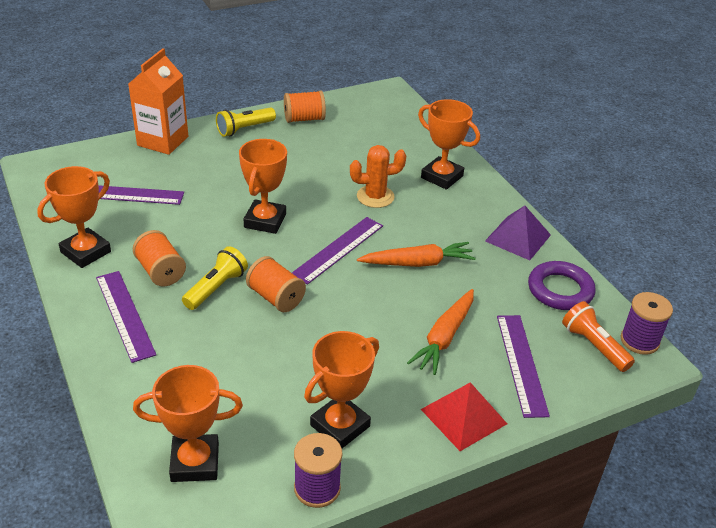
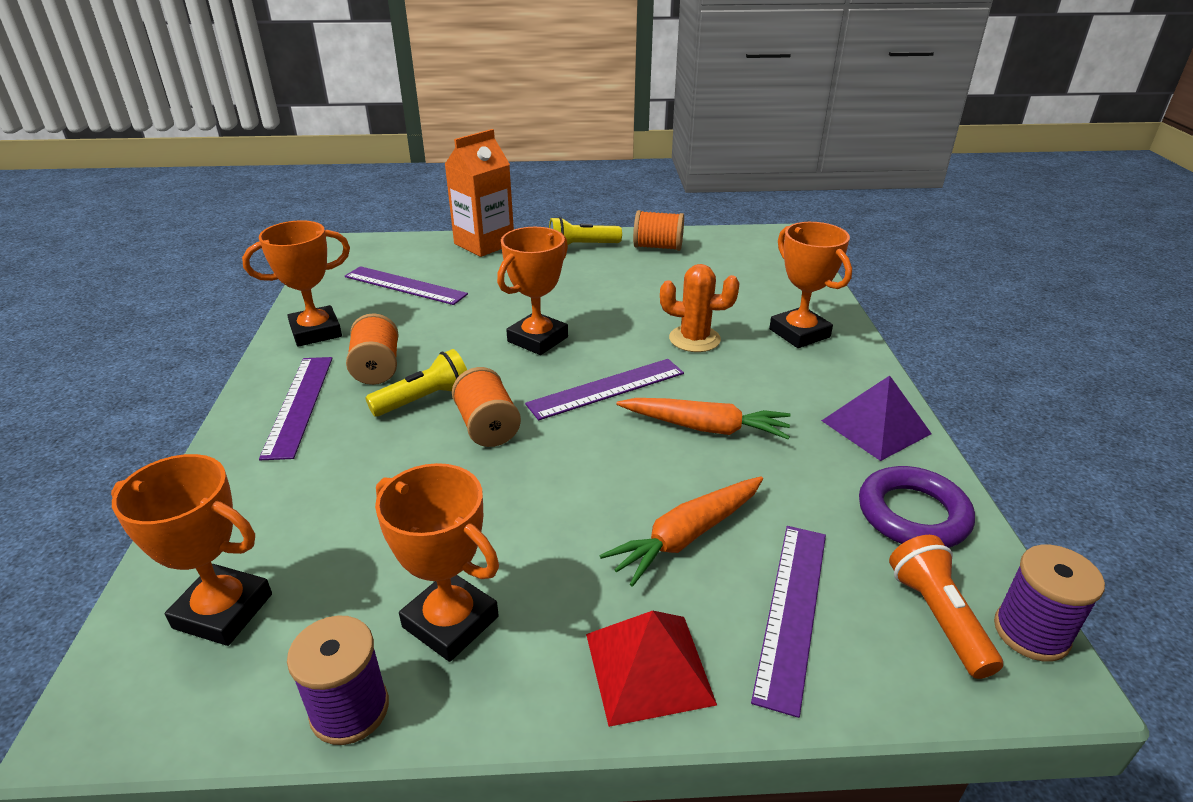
camera: 25 degrees right, 5 degrees down
(340, 426) = (450, 622): orange trophy -> orange trophy turned 60 degrees clockwise

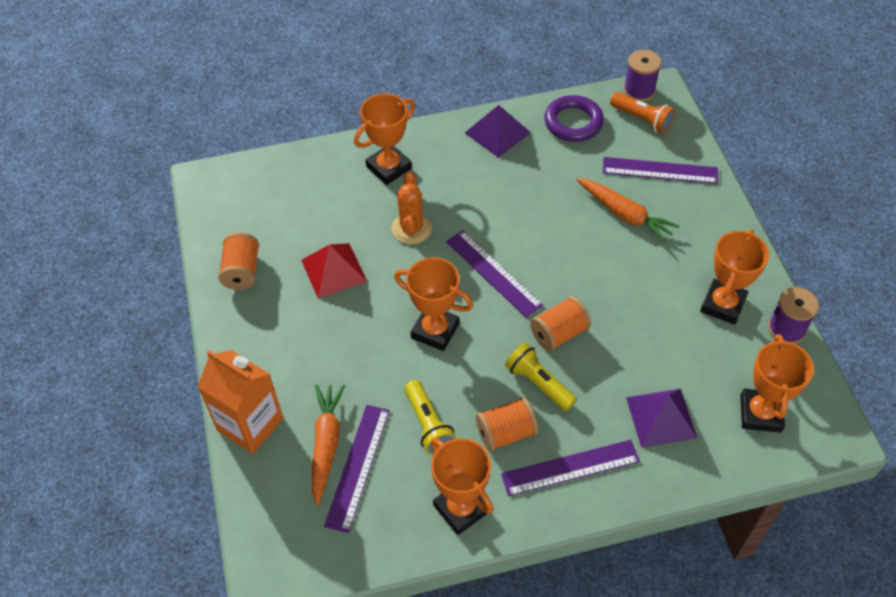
camera: 100 degrees left, 20 degrees up
(303, 494) = (661, 417): none -> purple pyramid
(581, 246) = (247, 334): yellow flashlight -> yellow flashlight (428, 425)
(648, 668) = (715, 221): red pyramid -> red pyramid (333, 270)
(704, 427) = (523, 214): orange carrot -> orange carrot (326, 444)
(937, 617) = (642, 120): orange flashlight -> orange flashlight turned 120 degrees counterclockwise

